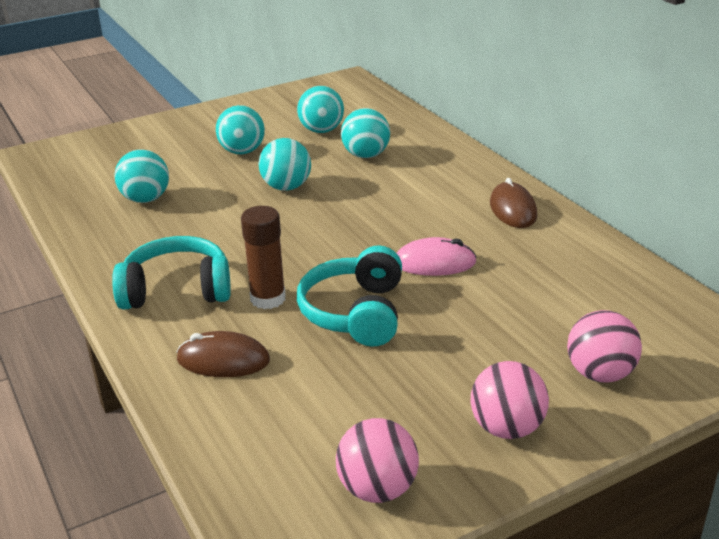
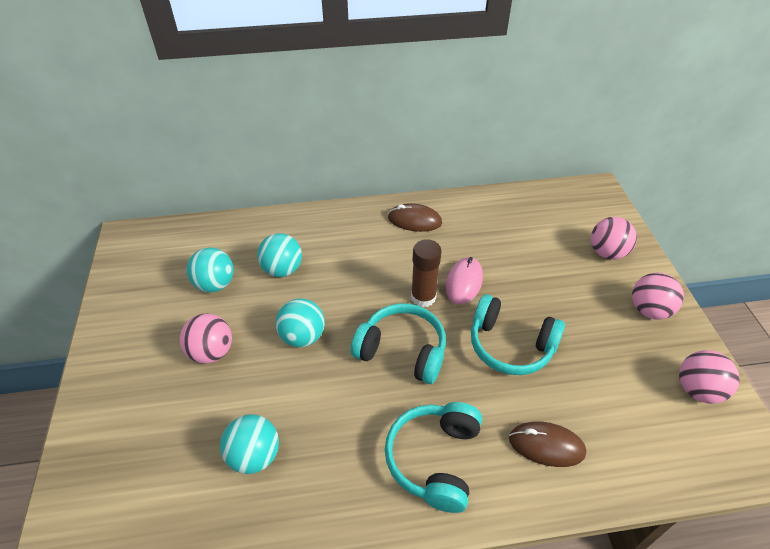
camera: 70 degrees left, 15 degrees up
(223, 360) = (546, 445): brown mouse -> brown mouse turned 75 degrees clockwise
(242, 151) = (211, 352): turquoise ball -> pink ball
(268, 299) = (473, 395): brown glue stick -> brown glue stick (423, 297)
(303, 244) = (402, 350): none -> turquoise headphones

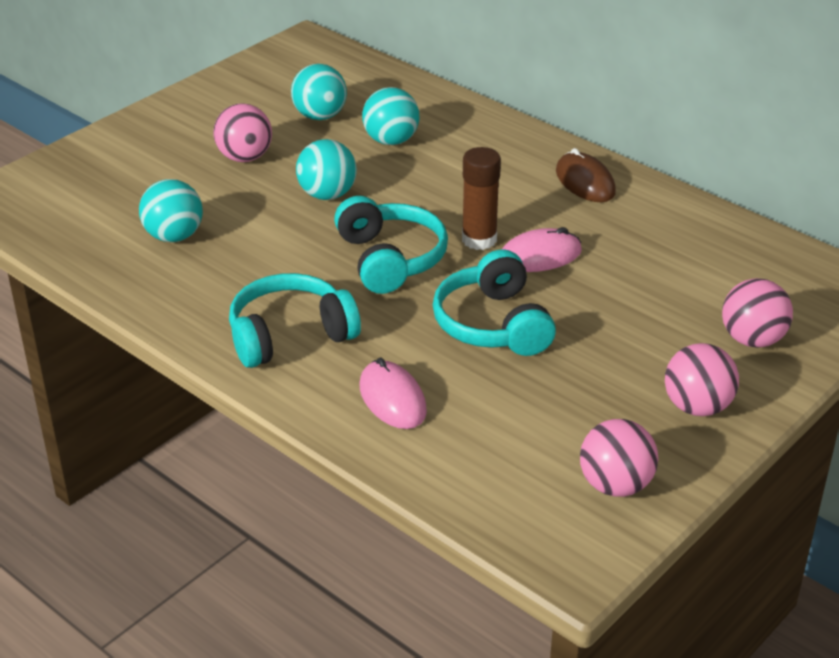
camera: 50 degrees right, 10 degrees down
(546, 445) = (392, 399): brown mouse -> pink mouse

